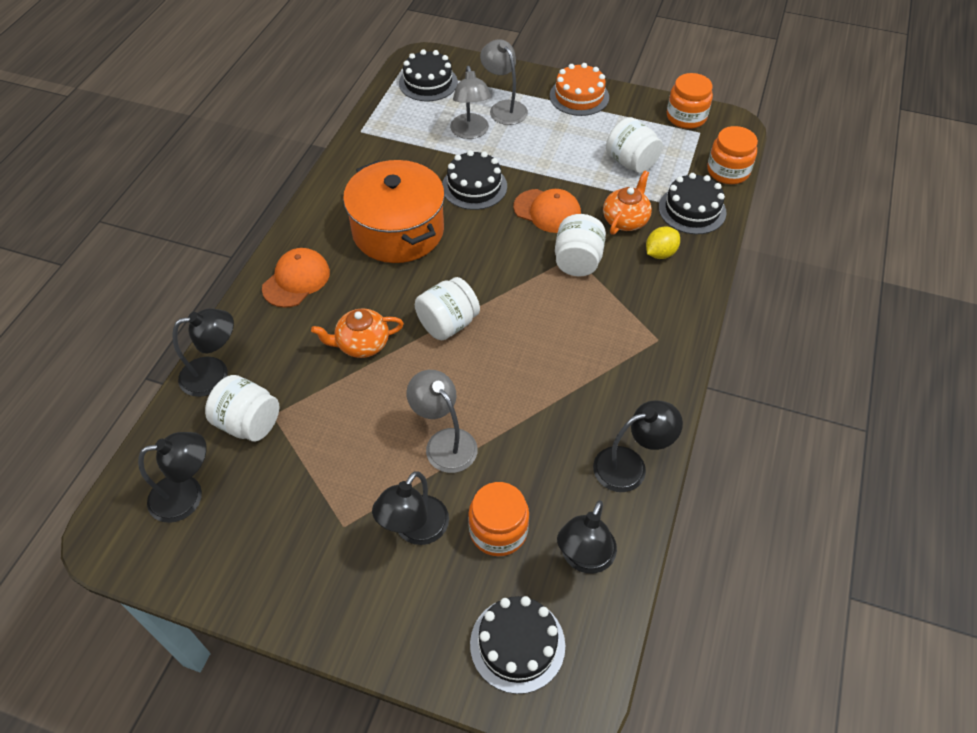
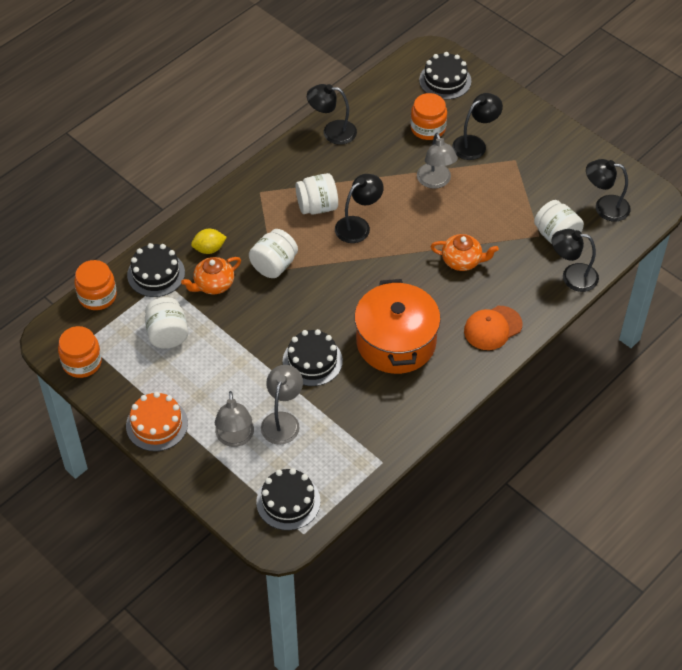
camera: 155 degrees left, 0 degrees up
(448, 324) = (395, 253): white jar -> white jar (317, 206)
(547, 211) = (268, 315): orange cap -> none
(584, 558) = (388, 101): black lamp -> black lamp (358, 225)

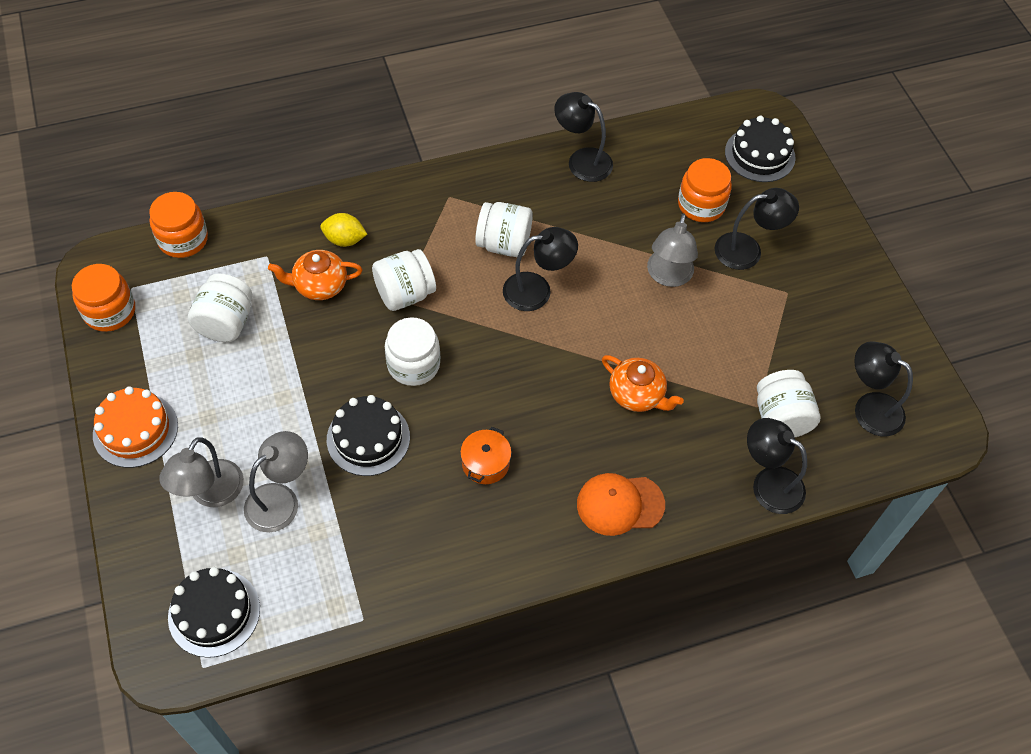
camera: 25 degrees right, 5 degrees up
(156, 274) = (265, 242): black cake -> none
(310, 305) = (413, 364): none -> white jar
(396, 342) = (485, 463): orange pot -> orange pot, size x0.42

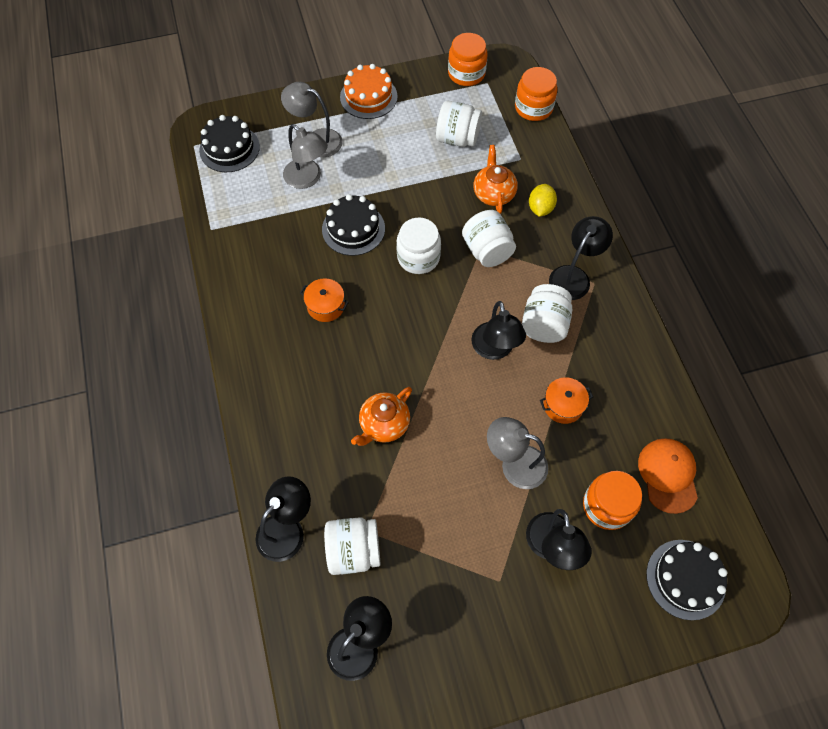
camera: 95 degrees right, 5 degrees up
(582, 160) = (652, 395): black lamp -> black lamp (574, 276)
(599, 233) = (563, 405): none -> orange pot
(620, 504) = (280, 402): orange cap -> orange cap (668, 475)

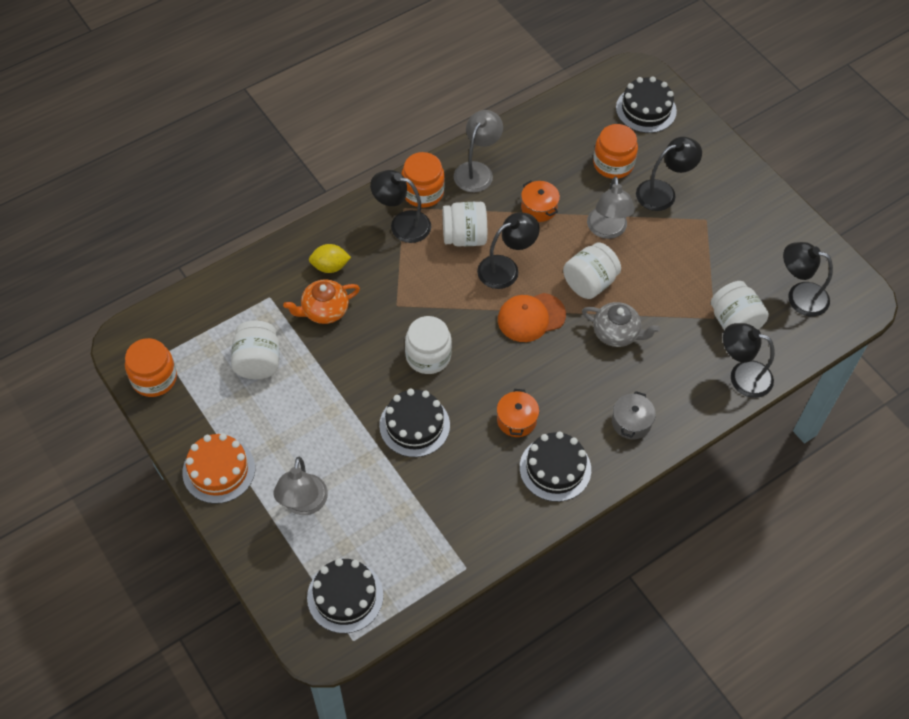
camera: 110 degrees left, 5 degrees down
(265, 320) = (555, 468): none -> black cake
(282, 400) = (631, 422): none -> grey pot
(307, 179) = (362, 493): grey lamp -> grey lamp (477, 171)
(384, 424) = (616, 333): orange teapot -> grey teapot
(487, 251) = (398, 299): white jar -> white jar (589, 283)
(533, 108) = (191, 301): orange jar -> orange jar (423, 192)
(668, 475) = (569, 130): orange cap -> orange cap (531, 317)

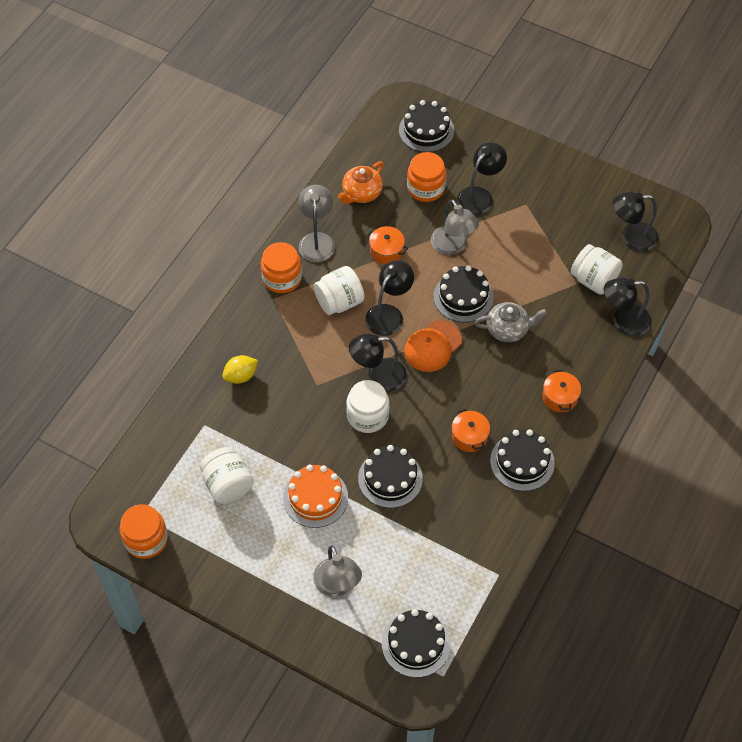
camera: 25 degrees left, 0 degrees up
(219, 470) = (249, 591): orange cake -> orange cake (315, 497)
(324, 310) = (258, 416): orange teapot -> orange teapot (361, 193)
(402, 224) = (281, 313): black lamp -> black lamp (378, 376)
(589, 283) = (463, 297): white jar -> black cake
(631, 422) = (560, 397): grey pot -> orange pot

